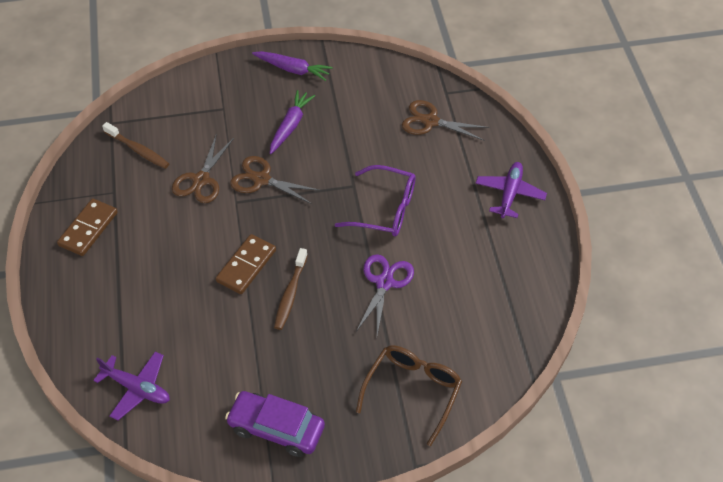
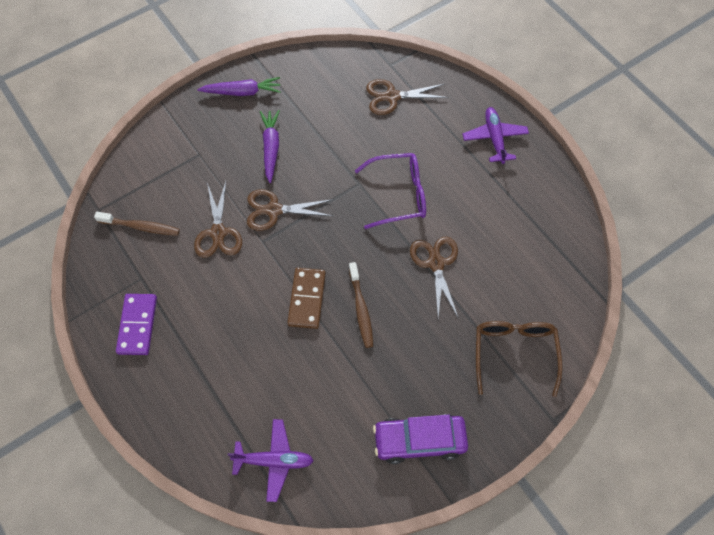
camera: 25 degrees left, 10 degrees up
(88, 229) = (137, 325): brown domino -> purple domino
(384, 282) = (436, 263): purple scissors -> brown scissors

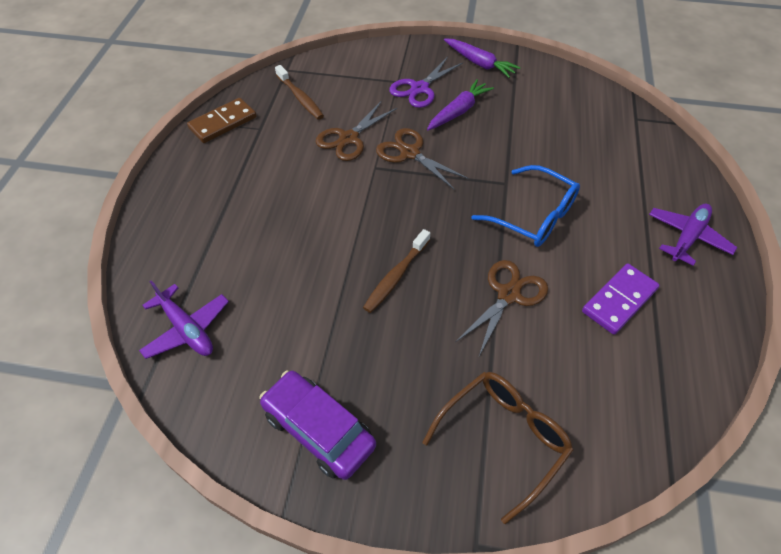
camera: 45 degrees right, 10 degrees down
(137, 325) = (219, 155): purple domino -> purple domino (619, 300)
(222, 148) = (419, 88): none -> purple scissors
(307, 299) = (360, 233): brown domino -> brown domino (223, 123)
(392, 97) = (611, 141): brown scissors -> none
(399, 195) = (534, 216): purple glasses -> blue glasses

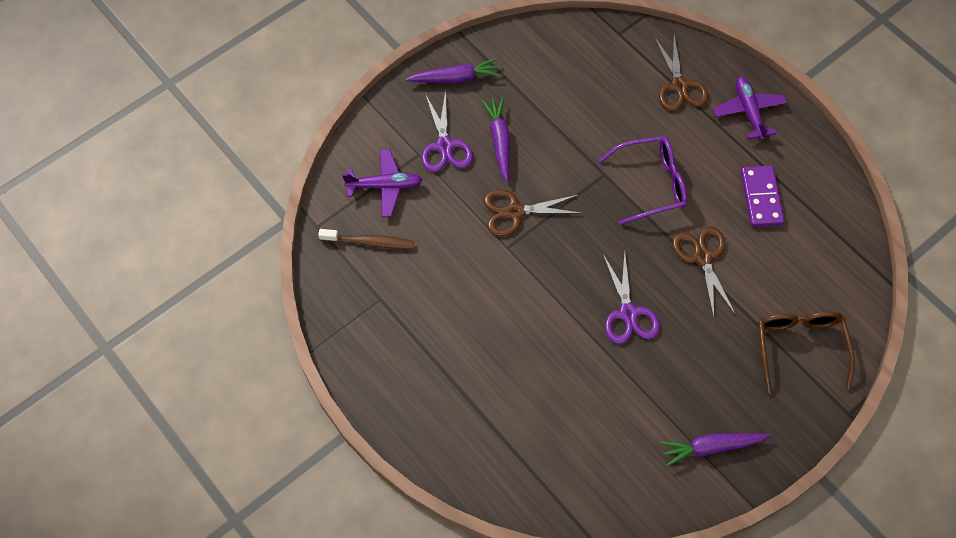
camera: 50 degrees left, 10 degrees up
(187, 329) = (560, 481): purple plane -> purple plane (385, 186)
(223, 123) = (346, 323): brown domino -> none
(318, 430) = (711, 447): purple car -> purple carrot
(348, 138) = (457, 242): brown scissors -> brown scissors (679, 86)
(396, 276) = (628, 313): brown toothbrush -> purple scissors
(534, 216) = (651, 184): blue glasses -> purple glasses

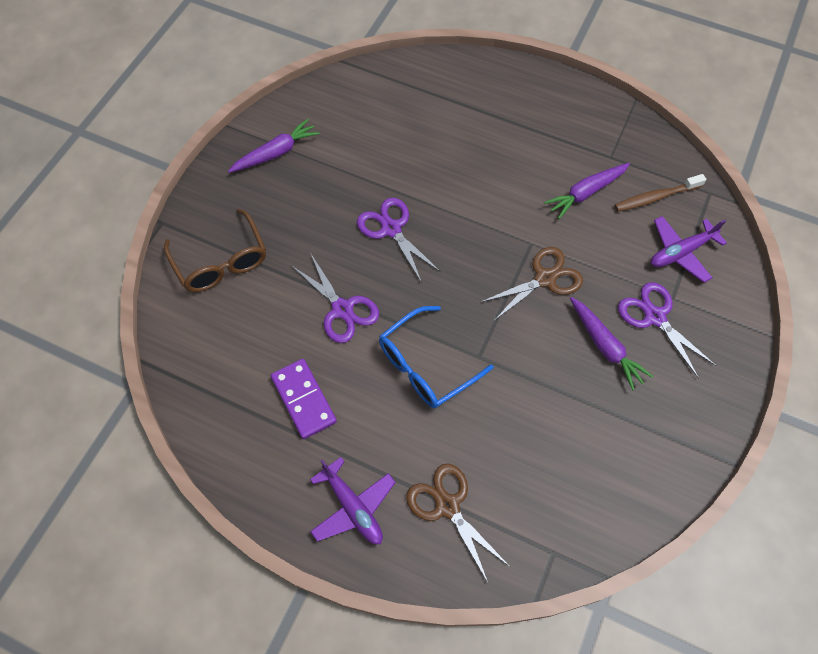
camera: 155 degrees right, 0 degrees up
(456, 78) = (697, 400): purple carrot -> purple carrot (586, 193)
(651, 184) = (425, 366): purple glasses -> blue glasses
(702, 257) = (342, 309): brown scissors -> purple scissors

